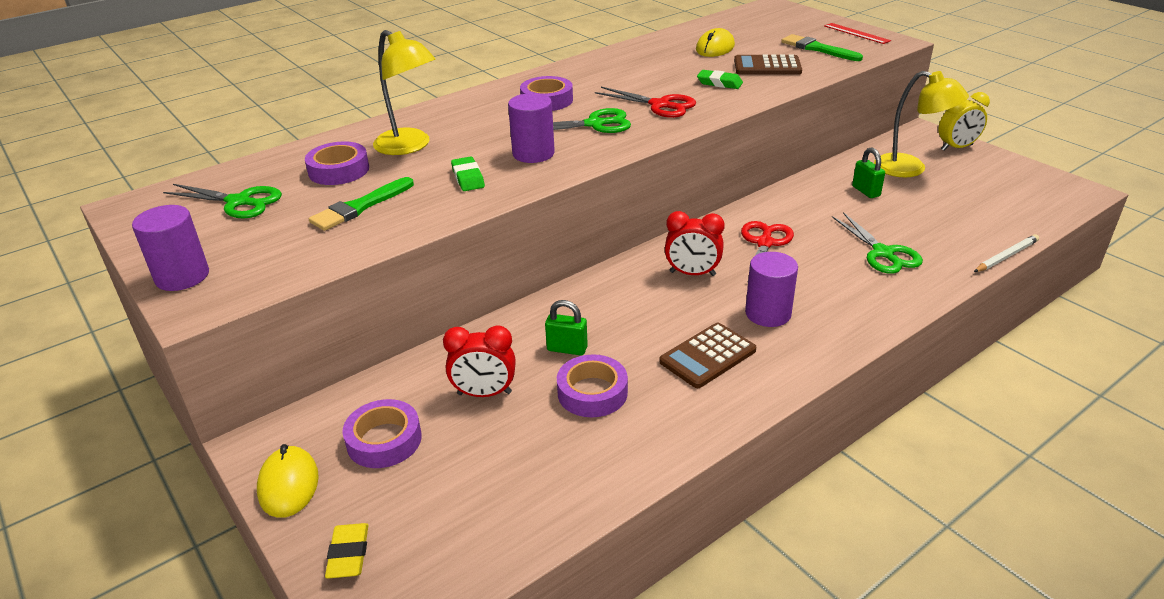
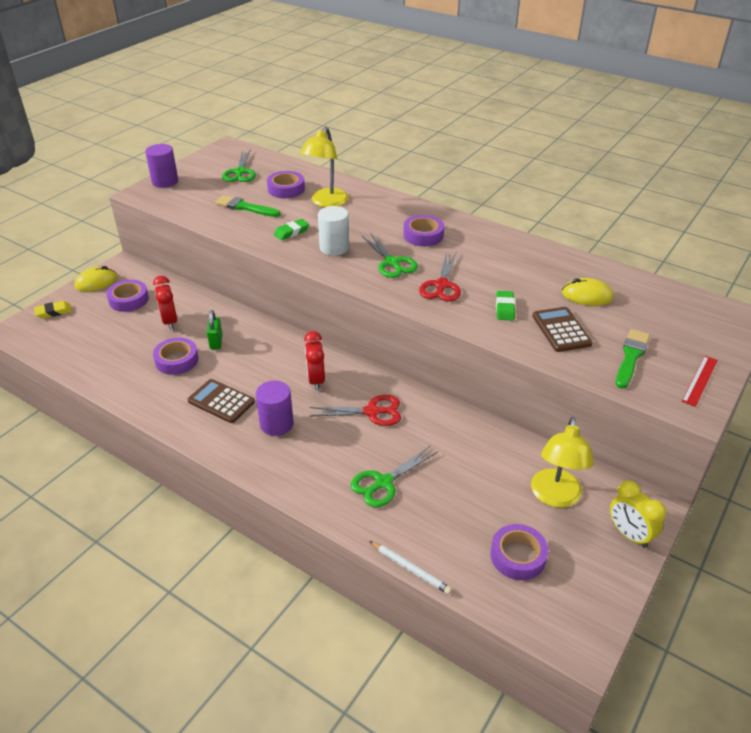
camera: 70 degrees right, 5 degrees up
(533, 154) = (334, 248): purple cylinder -> white cylinder
(866, 191) = (490, 466): green padlock -> none
(985, 199) = (518, 556): none -> purple tape

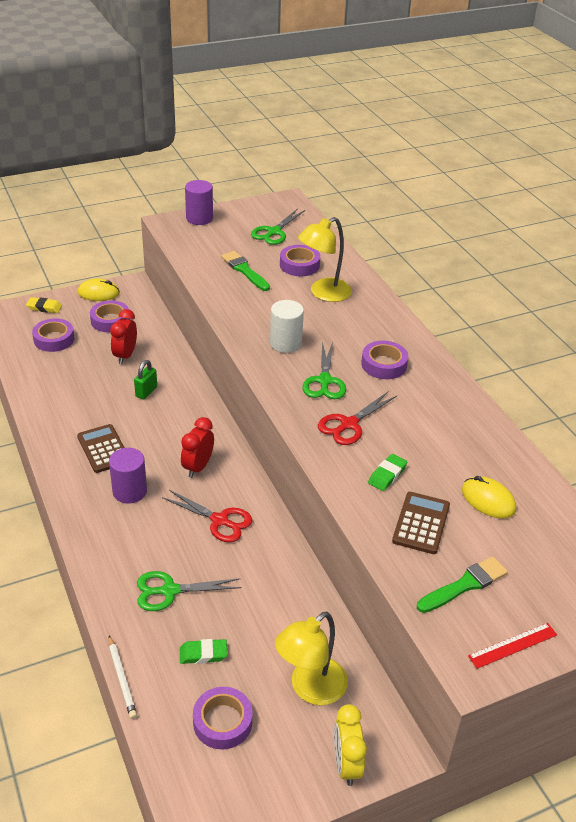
camera: 30 degrees right, 0 degrees up
(177, 360) = (101, 394): purple tape -> purple tape (54, 339)
(291, 232) = (262, 312): green eraser -> green eraser (203, 654)

